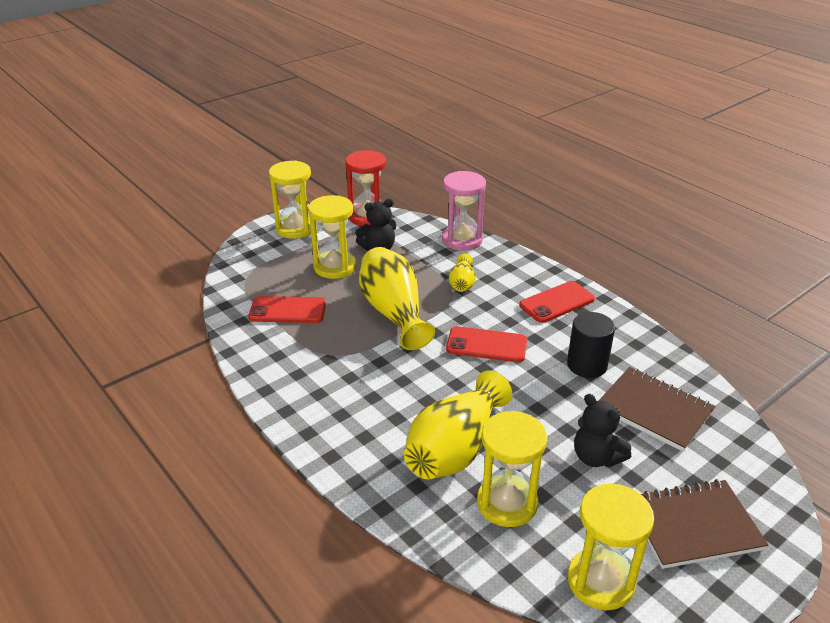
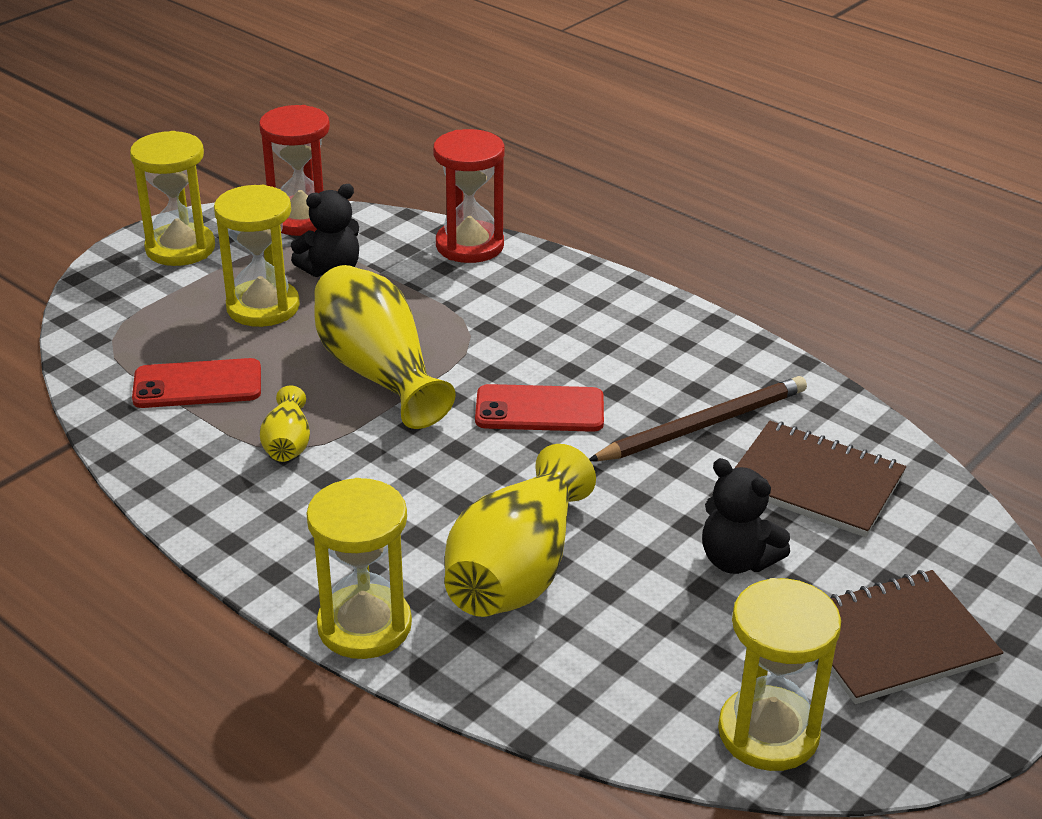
camera: 10 degrees left, 0 degrees up
(462, 240) = (469, 245): pink hourglass -> red hourglass
(462, 283) = (482, 316): yellow vase -> yellow vase (287, 443)
(507, 503) = (611, 641): yellow hourglass -> yellow hourglass (364, 626)
(556, 302) = (641, 333): red phone -> none
(587, 365) = (703, 425): black cylinder -> brown pencil

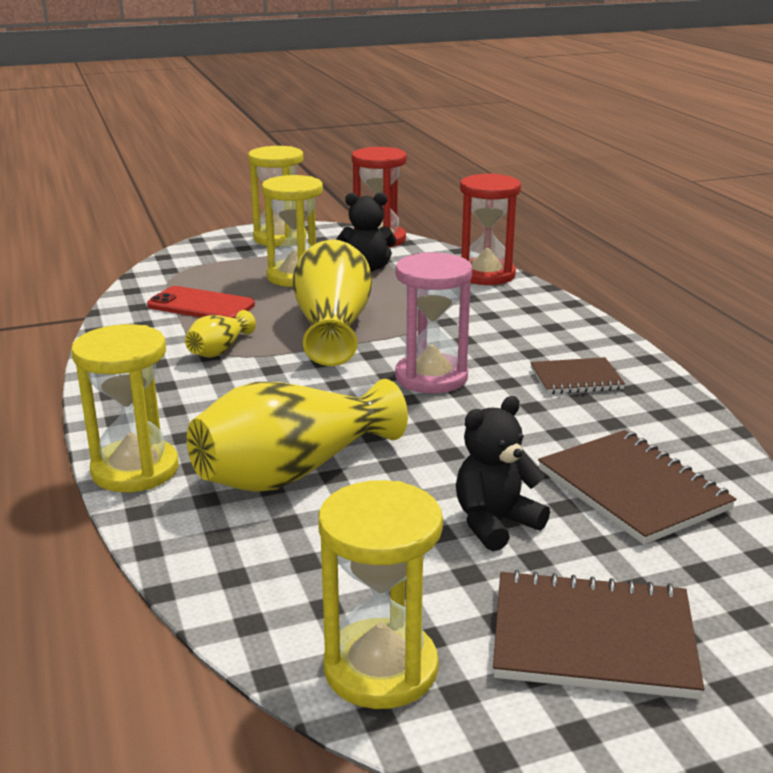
camera: 30 degrees right, 10 degrees down
(539, 409) = (431, 377): red phone -> pink hourglass
(672, 367) = (576, 379): none -> brown notebook
(703, 425) = (564, 422): brown pencil -> none
(737, 560) = (495, 523): black teddy bear -> black teddy bear turned 75 degrees clockwise

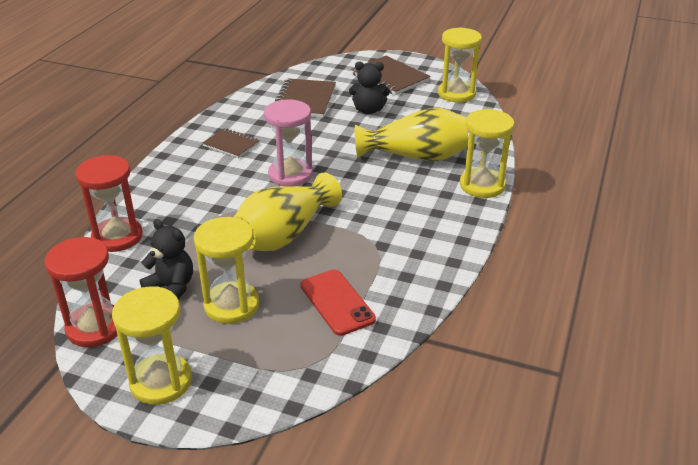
camera: 140 degrees left, 10 degrees up
(219, 350) = (371, 247): yellow vase -> none

